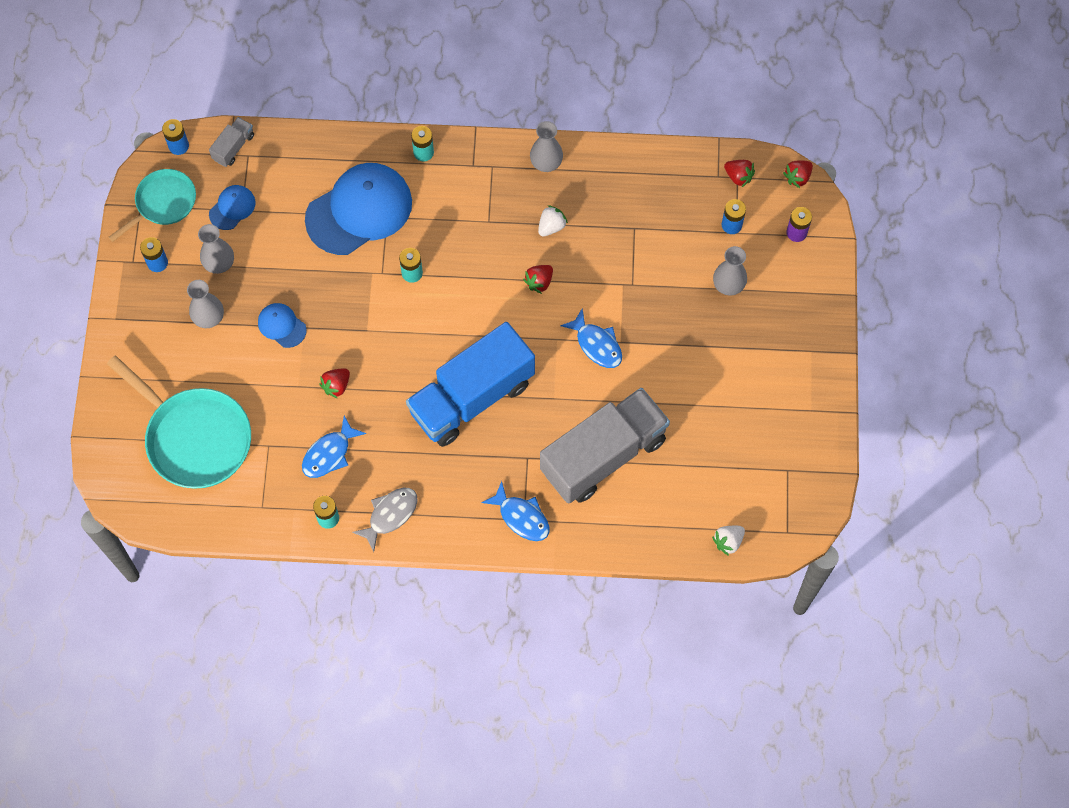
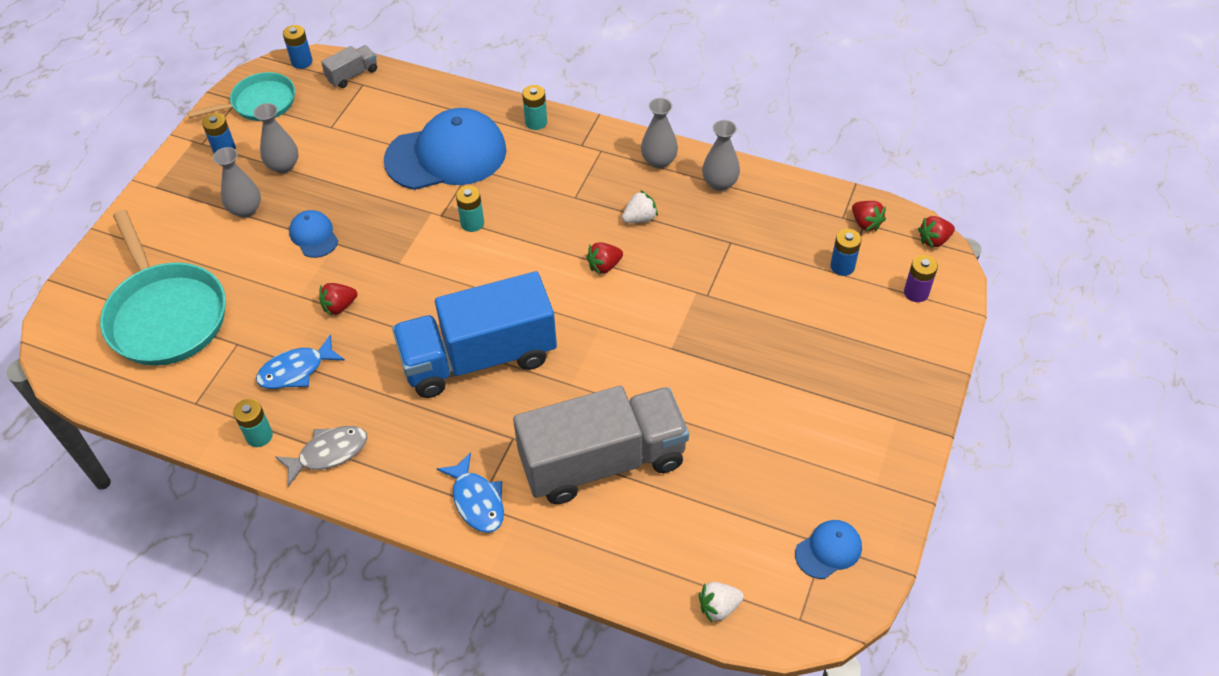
camera: 20 degrees right, 15 degrees down
(232, 208) = (323, 123): blue cap -> blue cap (828, 550)
(596, 344) = (642, 343): blue fish -> none
(728, 285) = (818, 324): grey vase -> grey vase (720, 183)

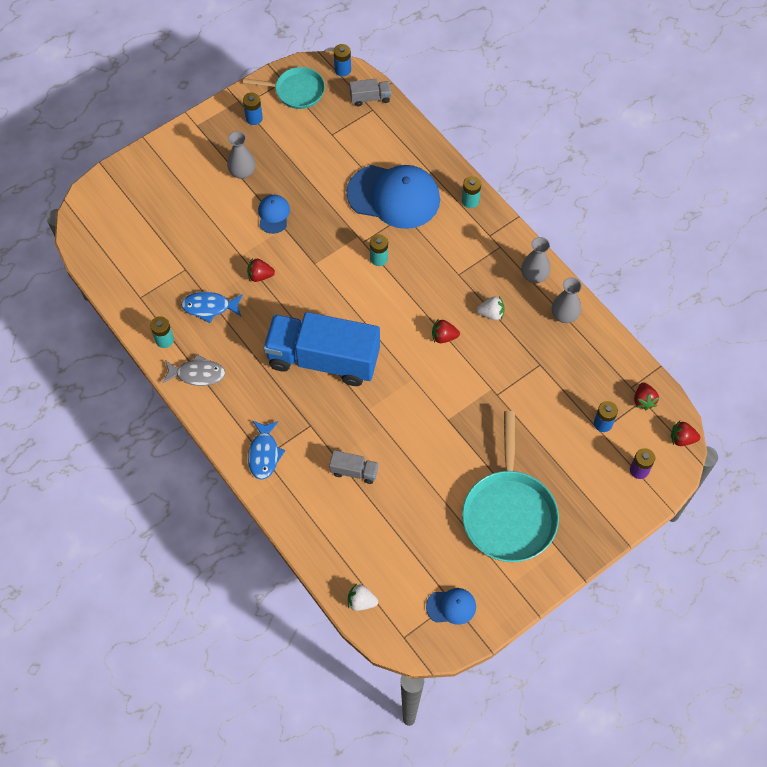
camera: 30 degrees right, 10 degrees up
(166, 315) = (154, 225): turquoise pan -> turquoise pan (509, 513)
(283, 166) = (284, 150): grey vase -> none
(603, 461) = (354, 471): grey truck -> grey truck, size x0.41

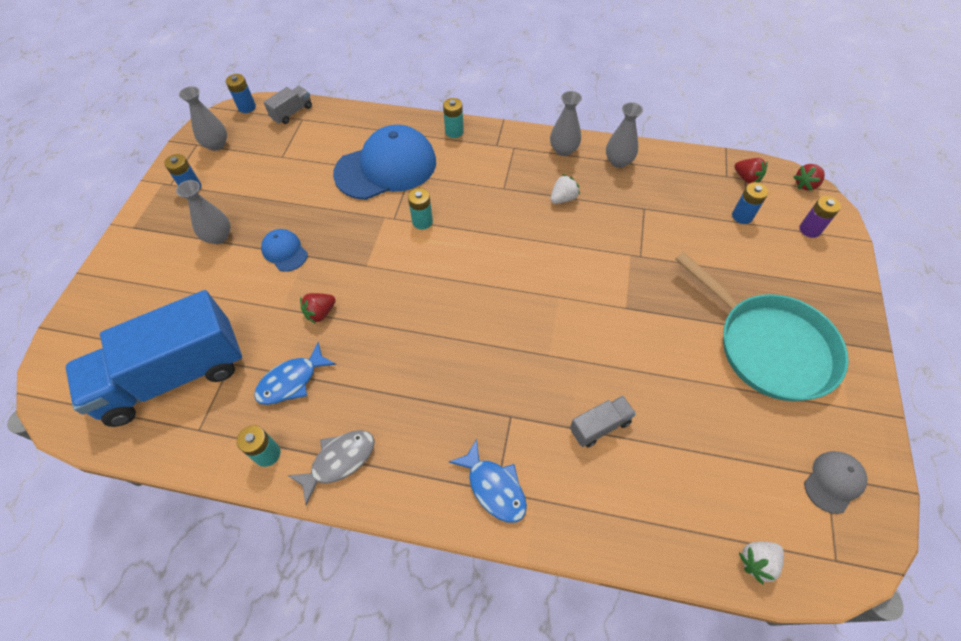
camera: 40 degrees left, 5 degrees down
(296, 91) = (216, 144): turquoise pan -> grey vase
(323, 359) = (459, 342): blue truck -> blue truck (174, 376)
(444, 337) = (546, 243): red strawberry -> none
(451, 606) = (834, 482): blue cap -> grey cap

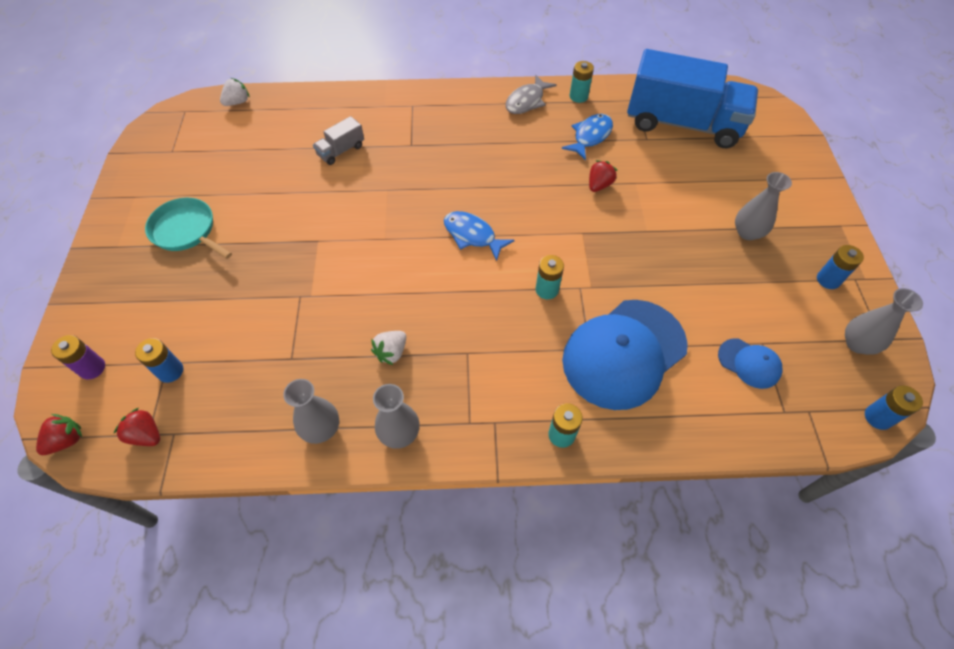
camera: 165 degrees right, 0 degrees up
(174, 376) = (682, 124): blue truck -> blue truck turned 60 degrees clockwise
(284, 251) = (670, 230): blue cap -> blue cap (749, 363)
(292, 112) = (808, 421): grey truck -> none
(494, 487) = (414, 106): blue fish -> blue fish (472, 235)
(768, 346) = (186, 231): turquoise pan -> turquoise pan, size x0.61
(834, 482) = (168, 149): grey cap -> none

